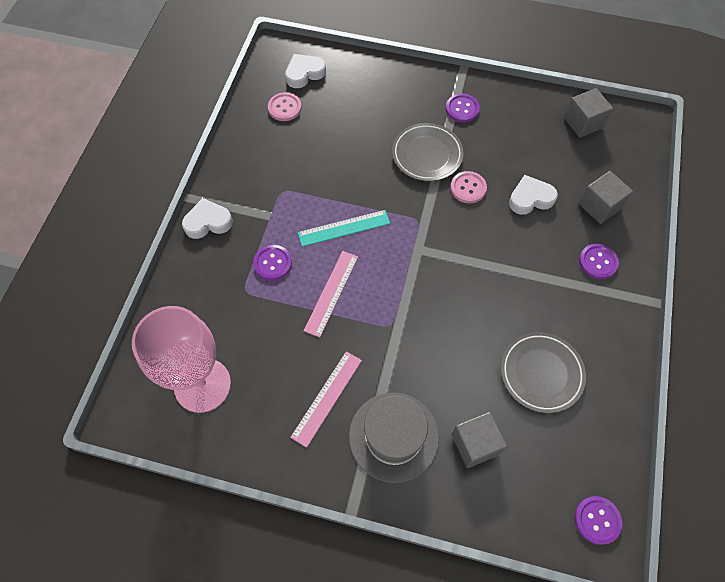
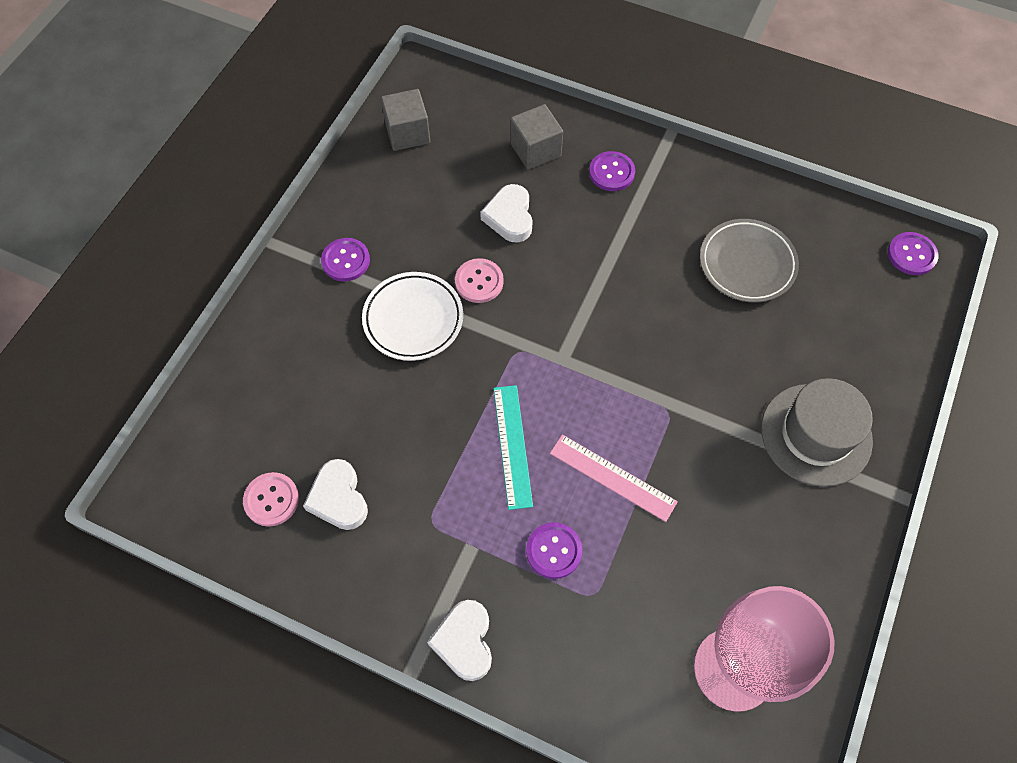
camera: 80 degrees left, 0 degrees up
(304, 73) = (210, 461): white heart -> white heart (338, 498)
(327, 398) = (762, 505): pink ruler -> none
(427, 155) = (413, 319): grey plate -> white plate
(475, 444) = (828, 349): grey cube -> none

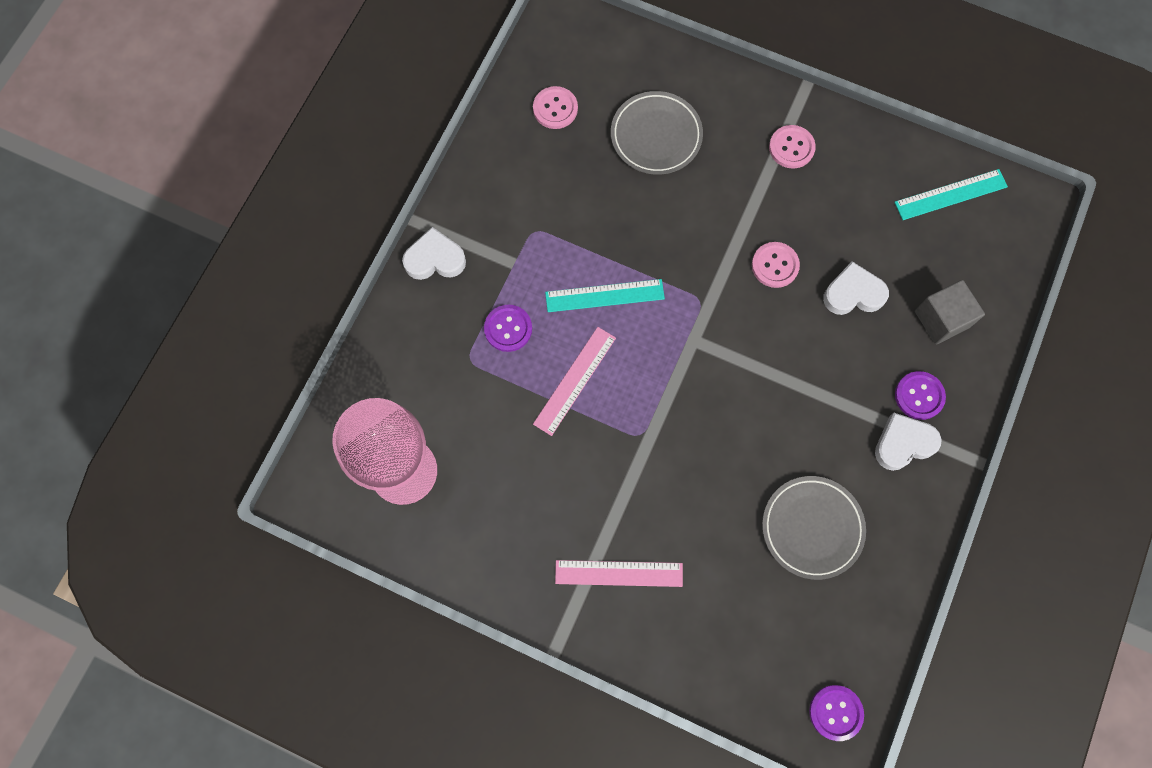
camera: 90 degrees right, 10 degrees up
(319, 390) = (656, 136): none -> grey plate
(338, 498) = (556, 158): white heart -> white heart (903, 443)
(346, 261) = (791, 148): purple button -> pink button
(407, 133) = (950, 194): grey cube -> turquoise ruler
(413, 319) = (730, 209): white plate -> none
(816, 434) = (619, 573): grey hat -> pink ruler

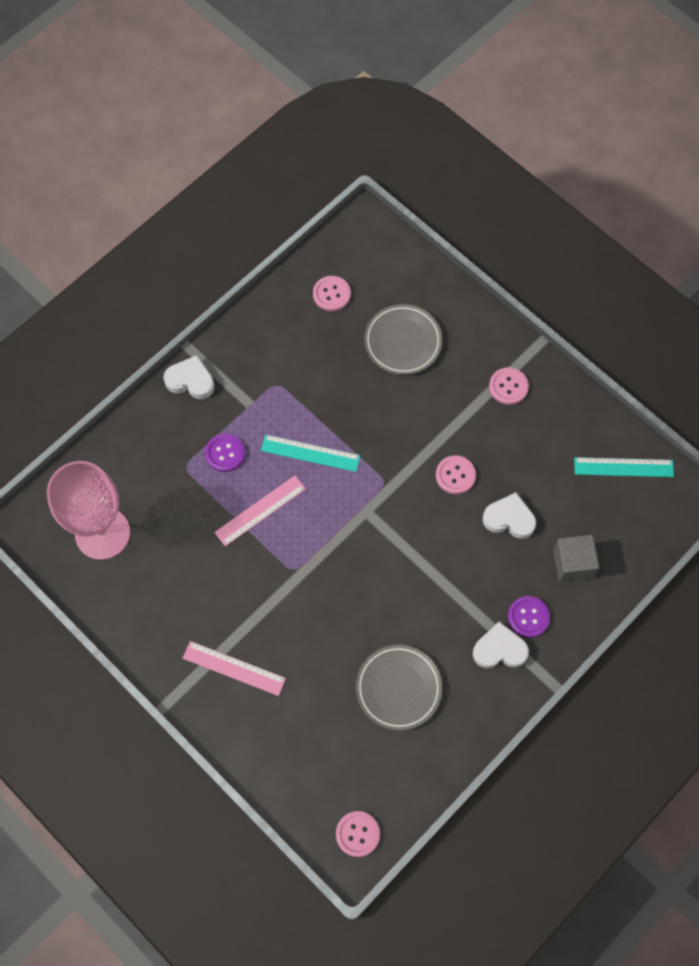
camera: 20 degrees right, 5 degrees down
(835, 712) = (357, 834): purple button -> pink button

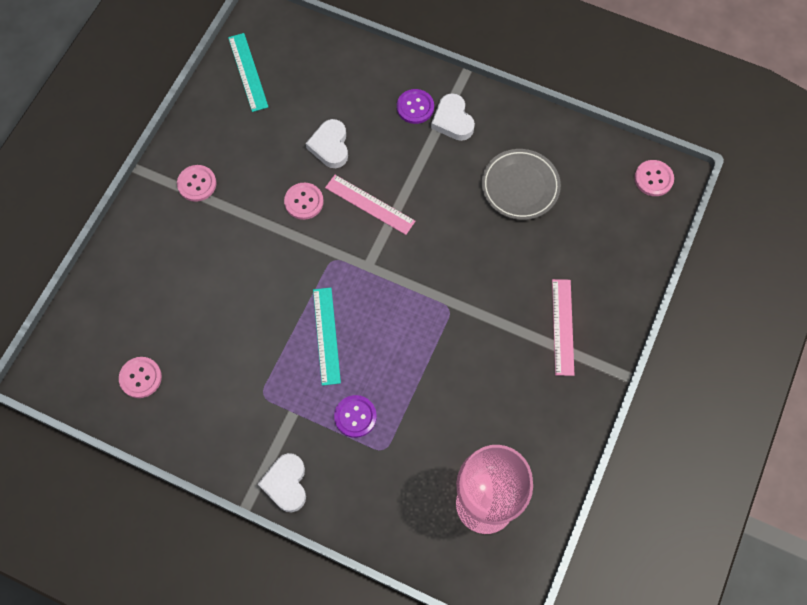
camera: 110 degrees left, 0 degrees up
(260, 510) = (403, 360): pink ruler -> pink ruler (370, 204)
(402, 342) = (176, 291): grey plate -> none
(572, 563) = (353, 87): grey cube -> none

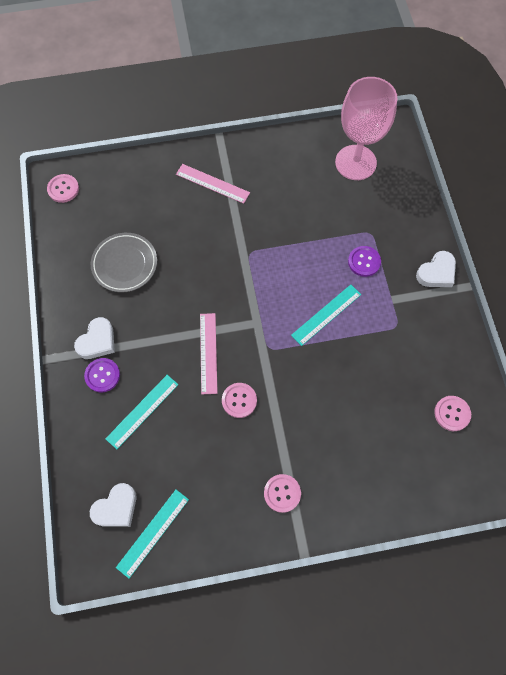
camera: 125 degrees left, 0 degrees up
(330, 146) = (179, 414): white heart -> white heart (116, 508)
(356, 120) = (142, 411): none -> turquoise ruler
(562, 326) = (212, 183): pink ruler -> pink ruler turned 60 degrees clockwise

